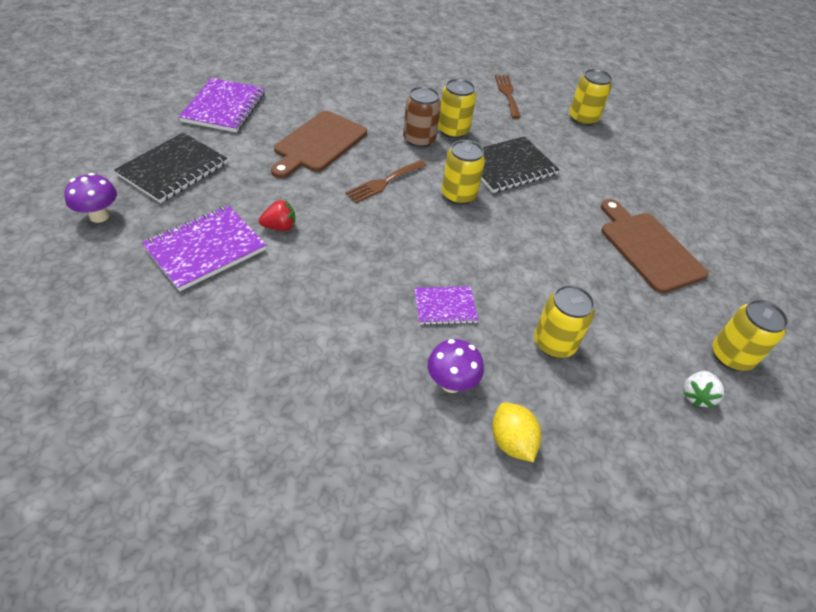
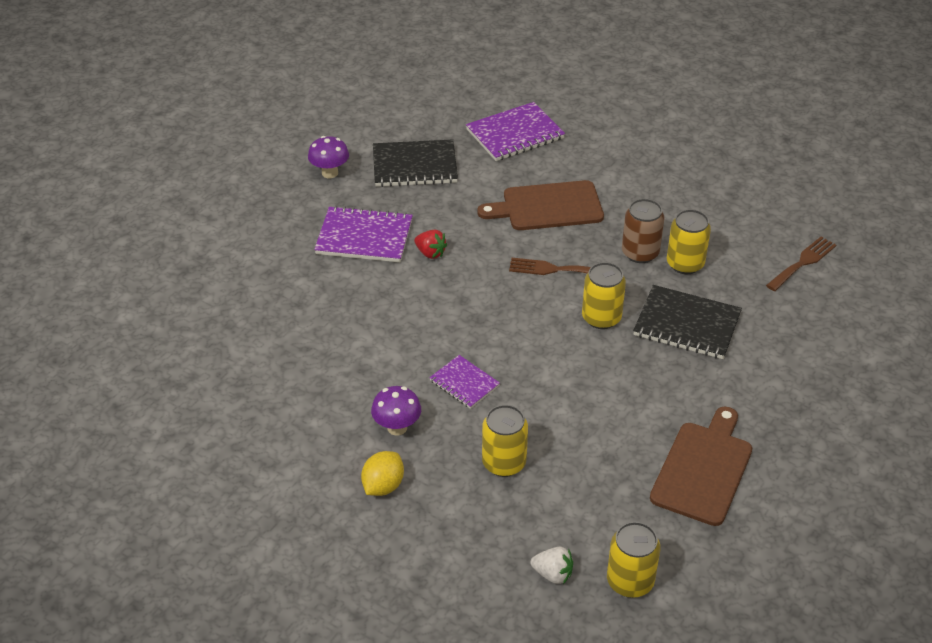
camera: 55 degrees right, 5 degrees down
(583, 119) = (848, 332): yellow can -> none
(696, 396) = (553, 574): white strawberry -> white strawberry turned 150 degrees counterclockwise

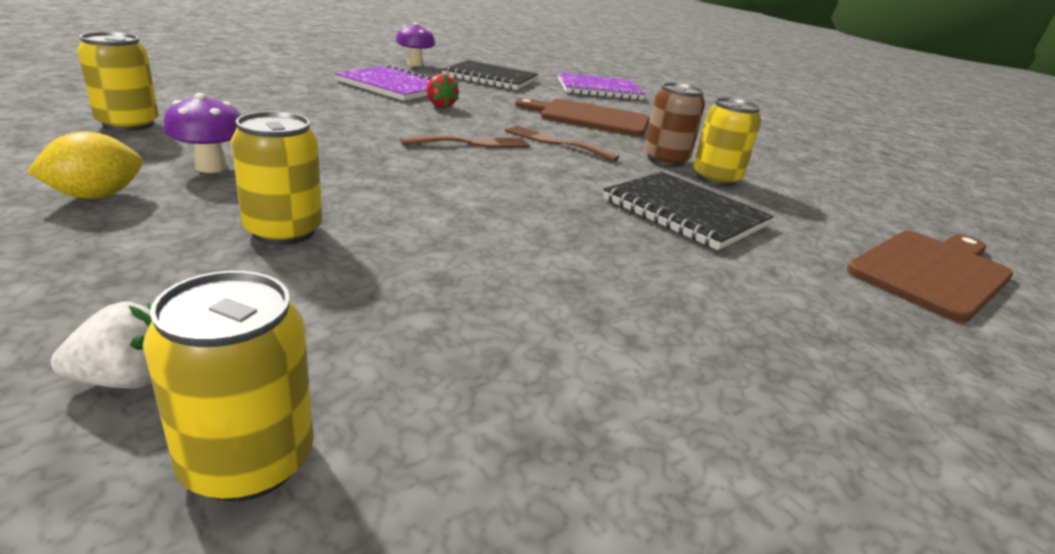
camera: 20 degrees right, 15 degrees down
(464, 383) = (346, 167): purple notebook -> none
(553, 574) = (126, 379): white strawberry -> white strawberry turned 60 degrees counterclockwise
(601, 318) = (574, 179): yellow can -> yellow can (128, 124)
(703, 469) = (591, 346): brown cutting board -> brown cutting board (932, 271)
(803, 262) = (882, 218): brown fork -> brown fork (472, 143)

